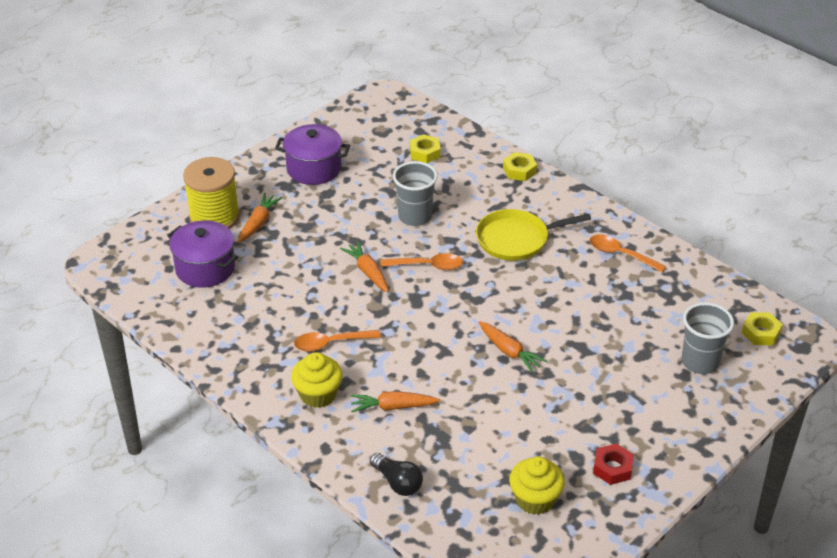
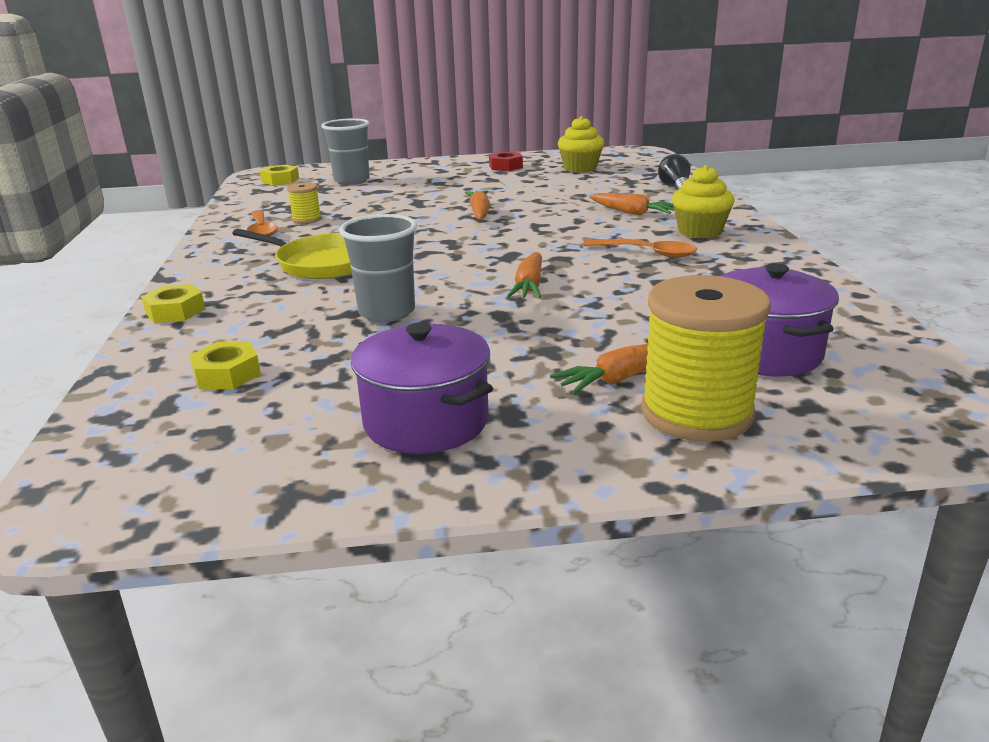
camera: 140 degrees left, 15 degrees down
(427, 266) = (453, 272): orange spoon -> none
(617, 282) = (306, 219): none -> yellow spool

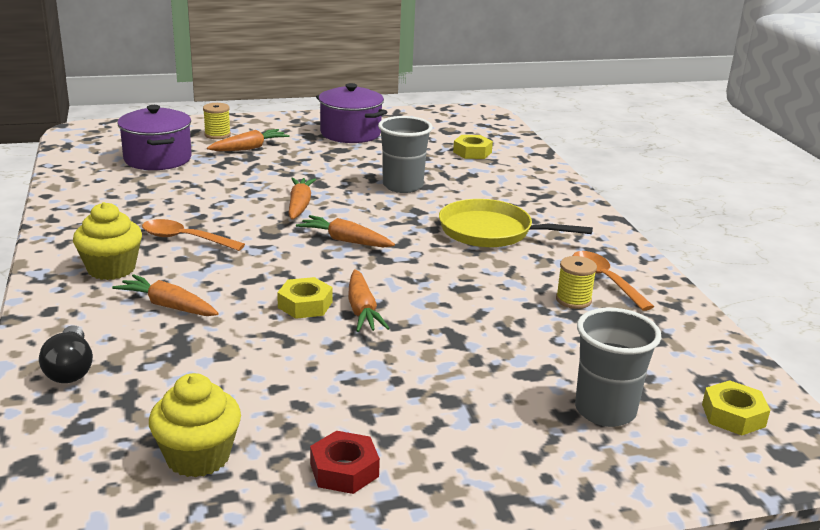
camera: 170 degrees right, 0 degrees up
(175, 311) = (559, 188): yellow nut -> yellow nut (305, 305)
(482, 254) = (345, 240): none -> orange carrot
(696, 413) = (217, 135): yellow spool -> yellow spool, size x0.48

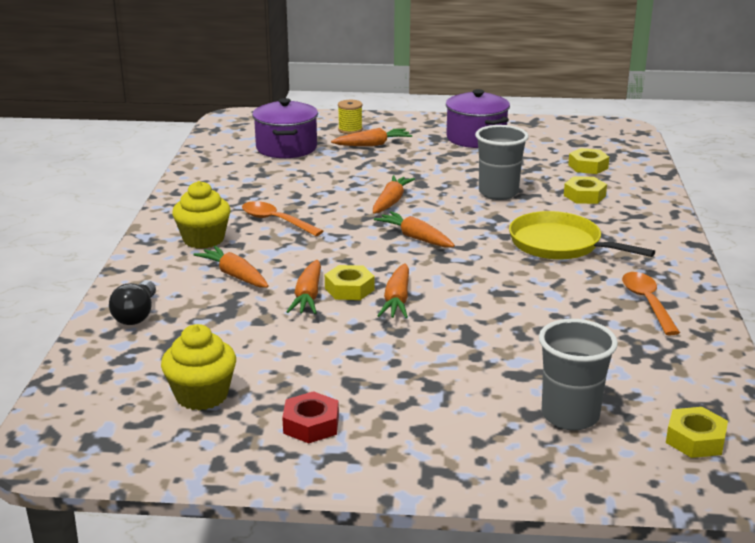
camera: 20 degrees right, 0 degrees up
(264, 319) = (308, 296): none -> orange carrot
(485, 181) = (584, 196): none -> yellow nut
(573, 300) = (602, 316): yellow spool -> none

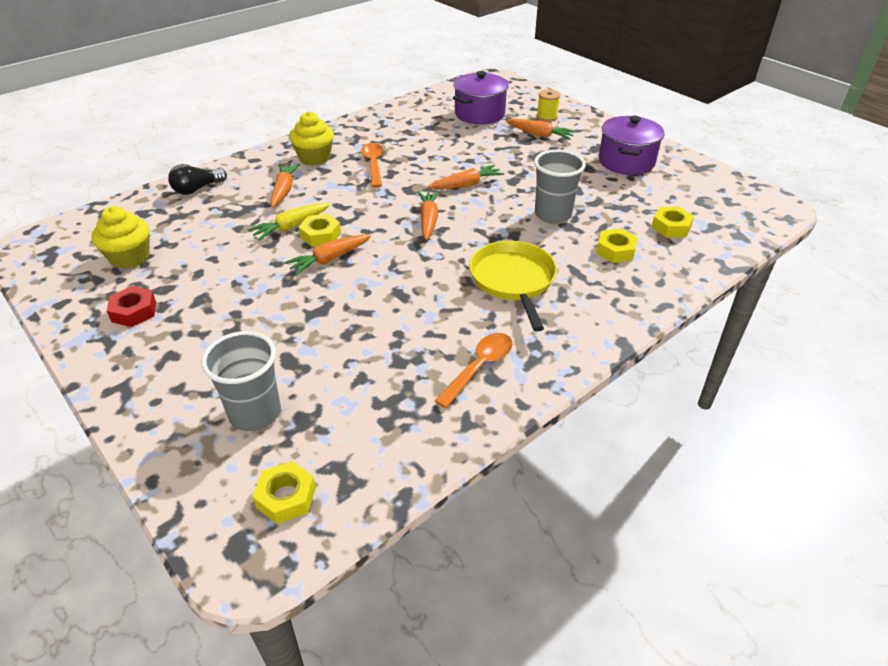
camera: 45 degrees right, 15 degrees up
(308, 296) = (290, 227): orange carrot -> yellow carrot

